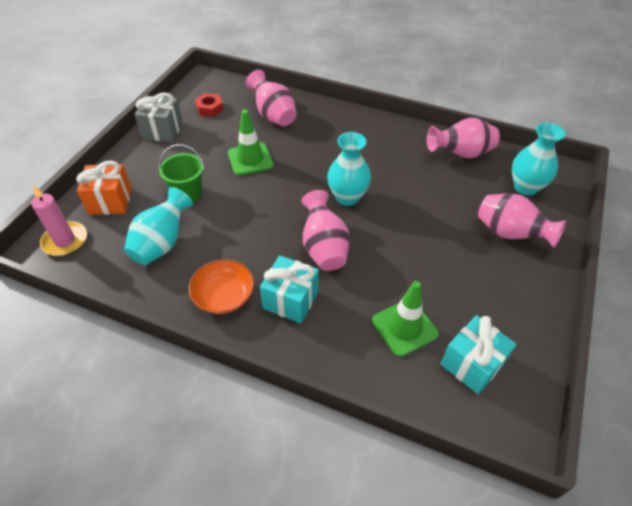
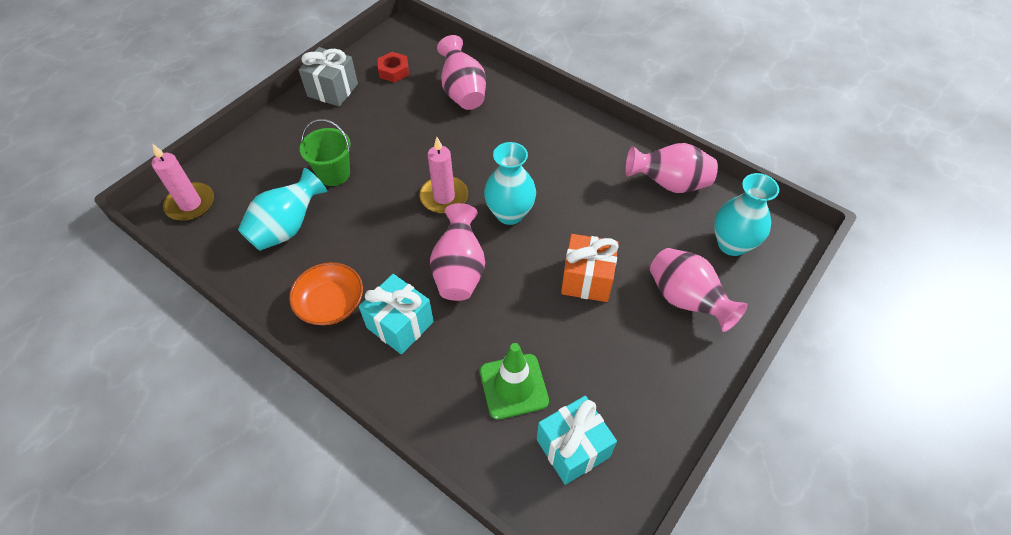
camera: 15 degrees right, 5 degrees up
(110, 201) = (250, 166): orange gift -> orange gift (587, 279)
(250, 159) = (416, 144): green traffic cone -> none
(289, 194) = (444, 197): none -> pink candle

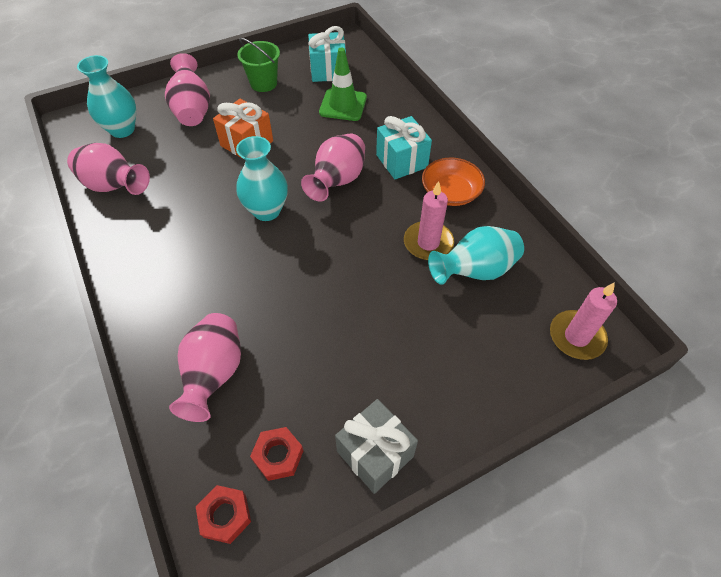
camera: 155 degrees left, 0 degrees up
(334, 174) = (412, 315): green bucket -> green bucket (263, 83)
(409, 42) = (225, 515): none -> red nut
(444, 197) = (314, 247): pink candle -> pink candle (428, 243)

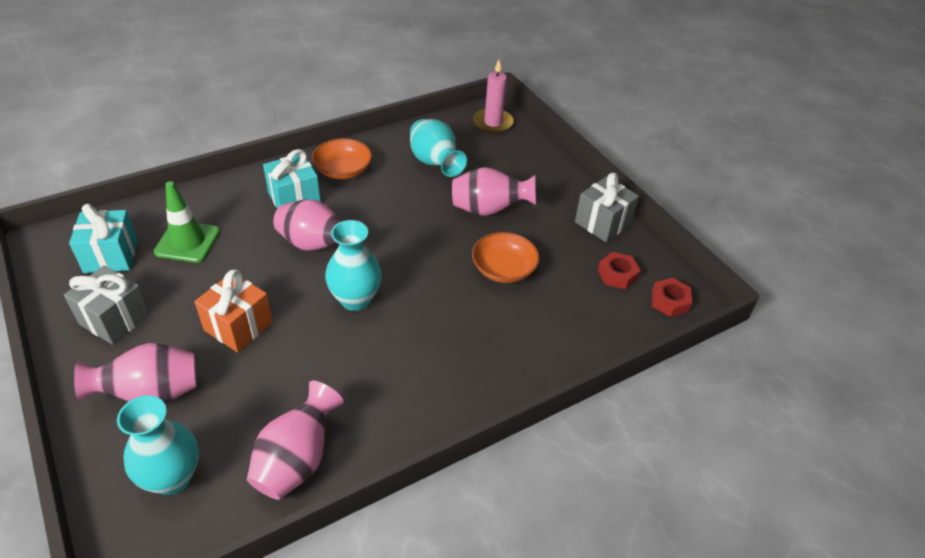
camera: 95 degrees left, 10 degrees down
(214, 374) = (555, 321): pink vase -> pink vase (489, 210)
(263, 83) = (115, 319): green bucket -> grey gift
(296, 330) = (504, 269): none -> orange bowl
(428, 243) = (404, 187): pink candle -> none

